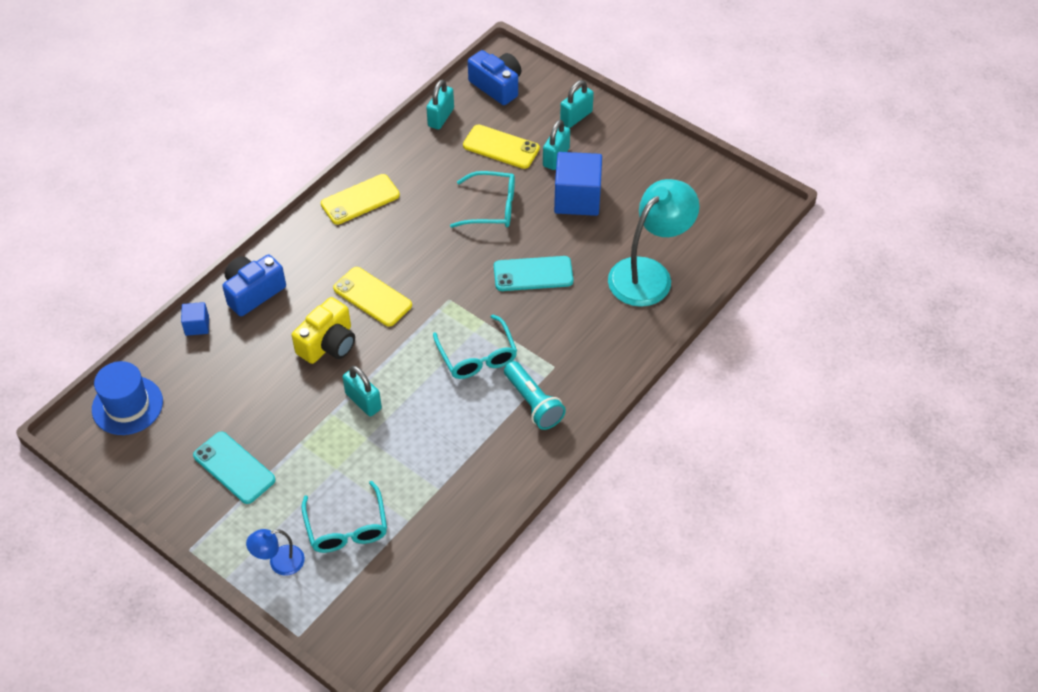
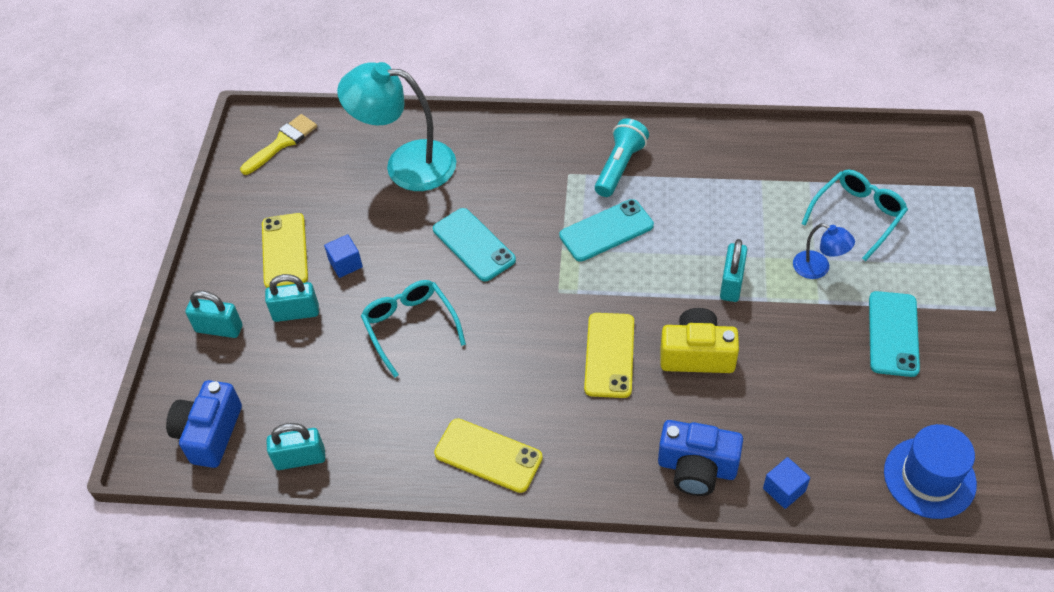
camera: 120 degrees left, 0 degrees up
(279, 563) = (934, 239): blue lamp -> blue lamp (818, 268)
(477, 357) = (606, 230): turquoise glasses -> turquoise phone
(501, 147) = (312, 370): yellow phone -> yellow phone (284, 251)
(577, 198) = (345, 264): blue cube -> blue cube, size x0.49
(733, 212) = (282, 143): none -> yellow brush

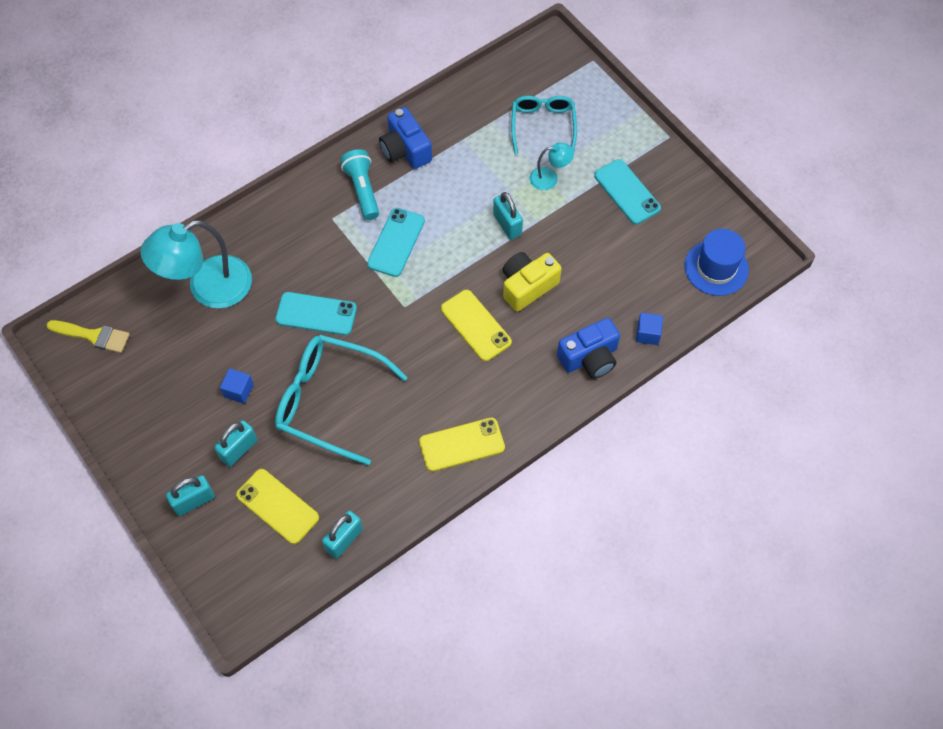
camera: 45 degrees left, 10 degrees up
(209, 433) = (264, 572): blue camera -> blue camera (405, 150)
(282, 143) = (93, 336): yellow brush -> yellow brush turned 105 degrees clockwise
(284, 251) = (183, 413): yellow phone -> yellow phone (277, 506)
(410, 326) = (328, 400): turquoise glasses -> turquoise glasses, size x1.57
(818, 268) = (549, 178): blue lamp -> turquoise lamp

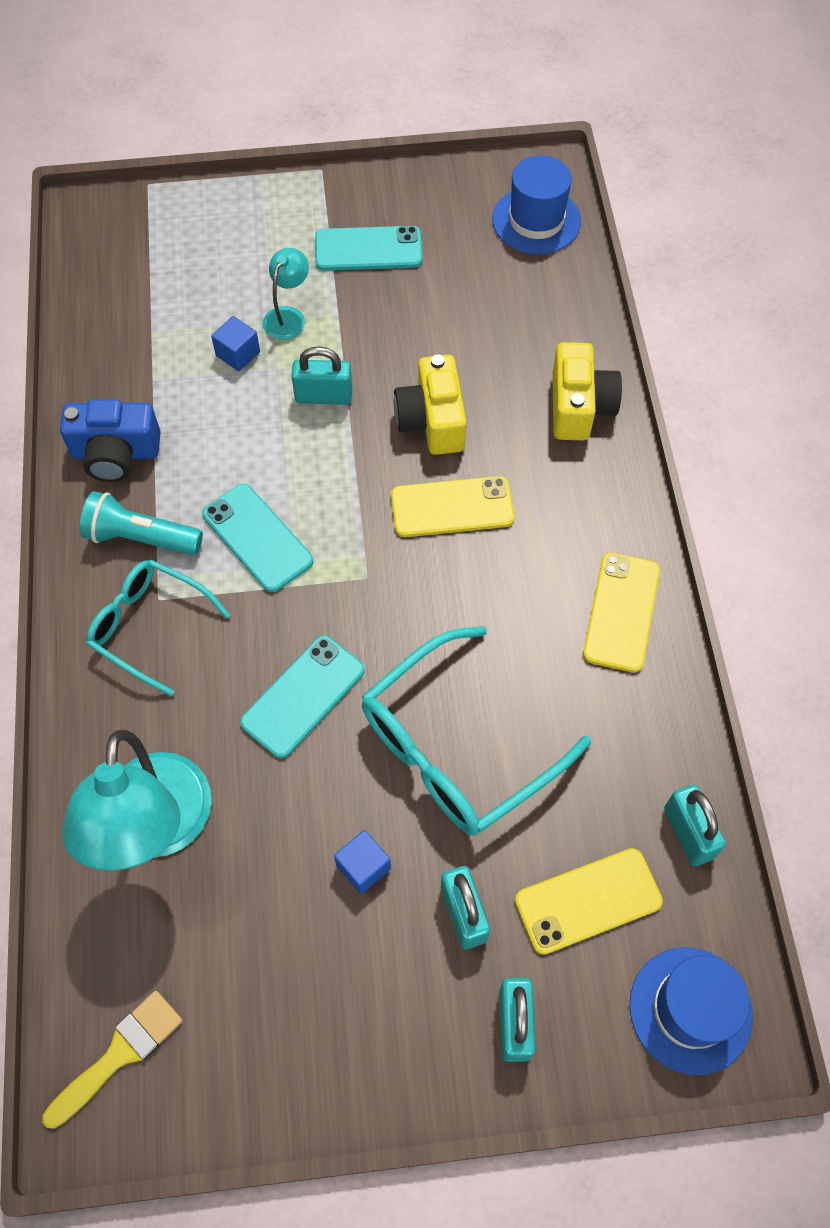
camera: 60 degrees left, 0 degrees up
(244, 583) = (690, 1010): none -> blue hat
(543, 125) = (202, 283): turquoise glasses -> turquoise glasses (148, 626)
(589, 358) = (579, 407): blue camera -> yellow camera
(647, 334) = (583, 331): blue cube -> blue cube (238, 354)

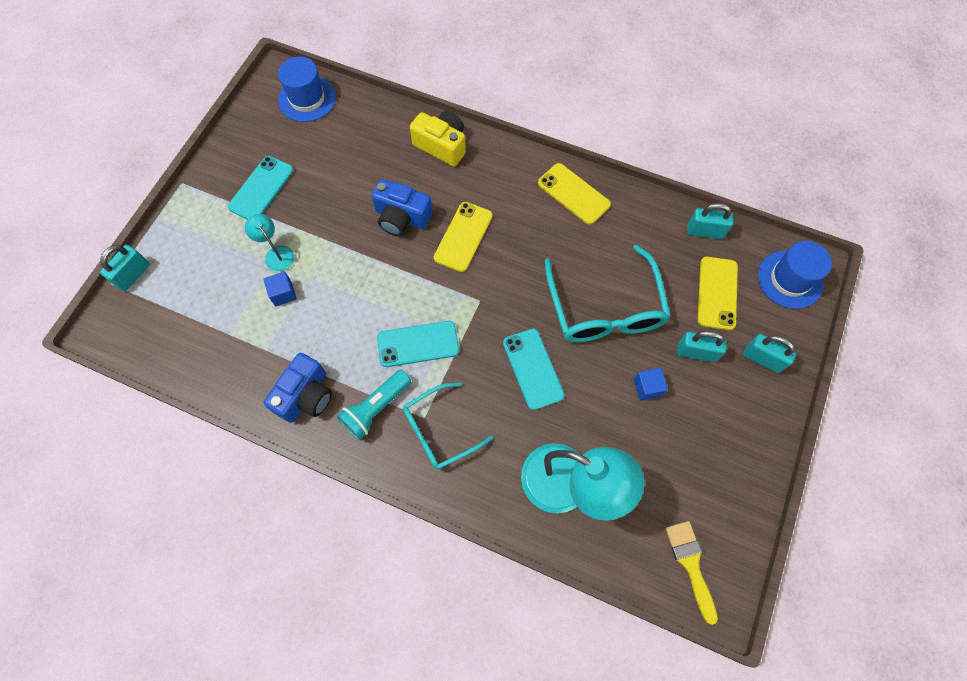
camera: 60 degrees left, 5 degrees up
(323, 396) = (347, 263): turquoise padlock -> turquoise padlock (133, 275)
(432, 420) = (402, 217): yellow camera -> blue camera

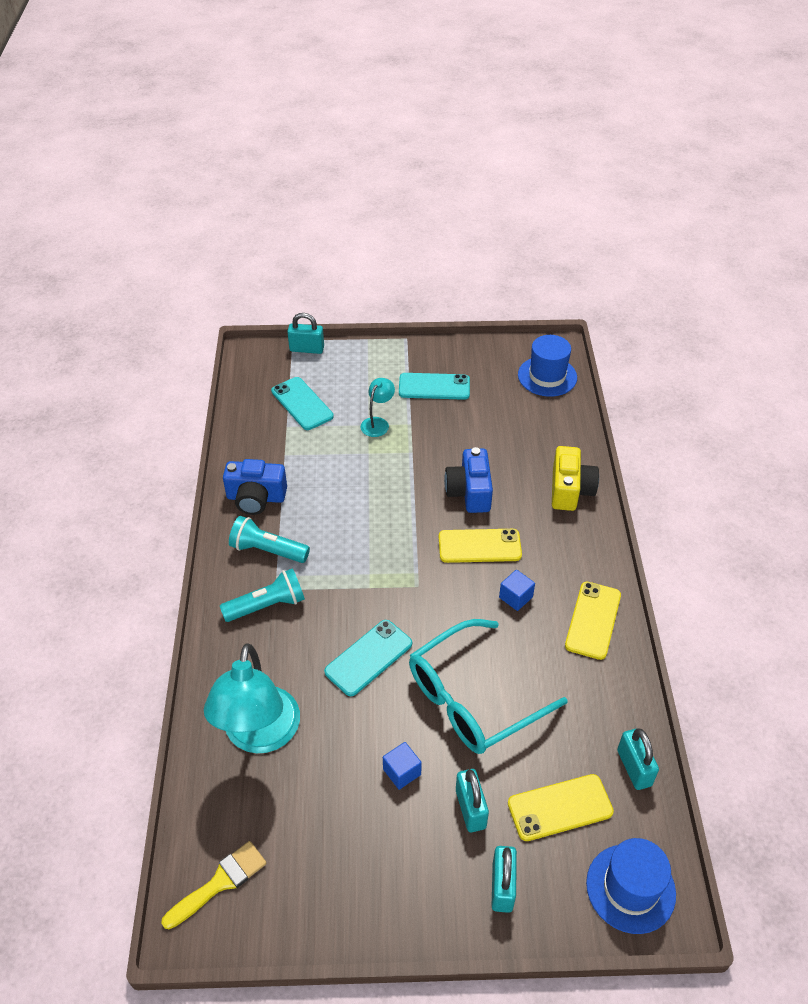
camera: 65 degrees right, 20 degrees down
(283, 293) = (342, 443): blue cube -> blue cube (515, 597)
(418, 344) = (346, 556): turquoise phone -> turquoise phone (302, 404)
(439, 431) = (267, 605): turquoise glasses -> turquoise flashlight

